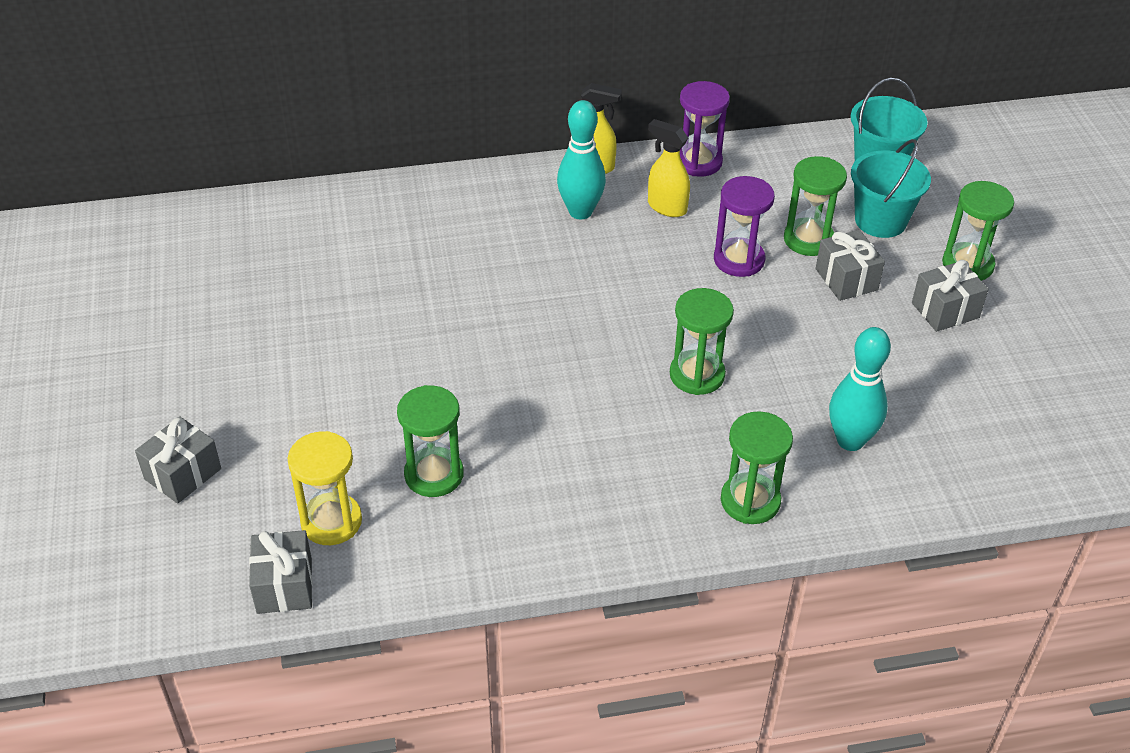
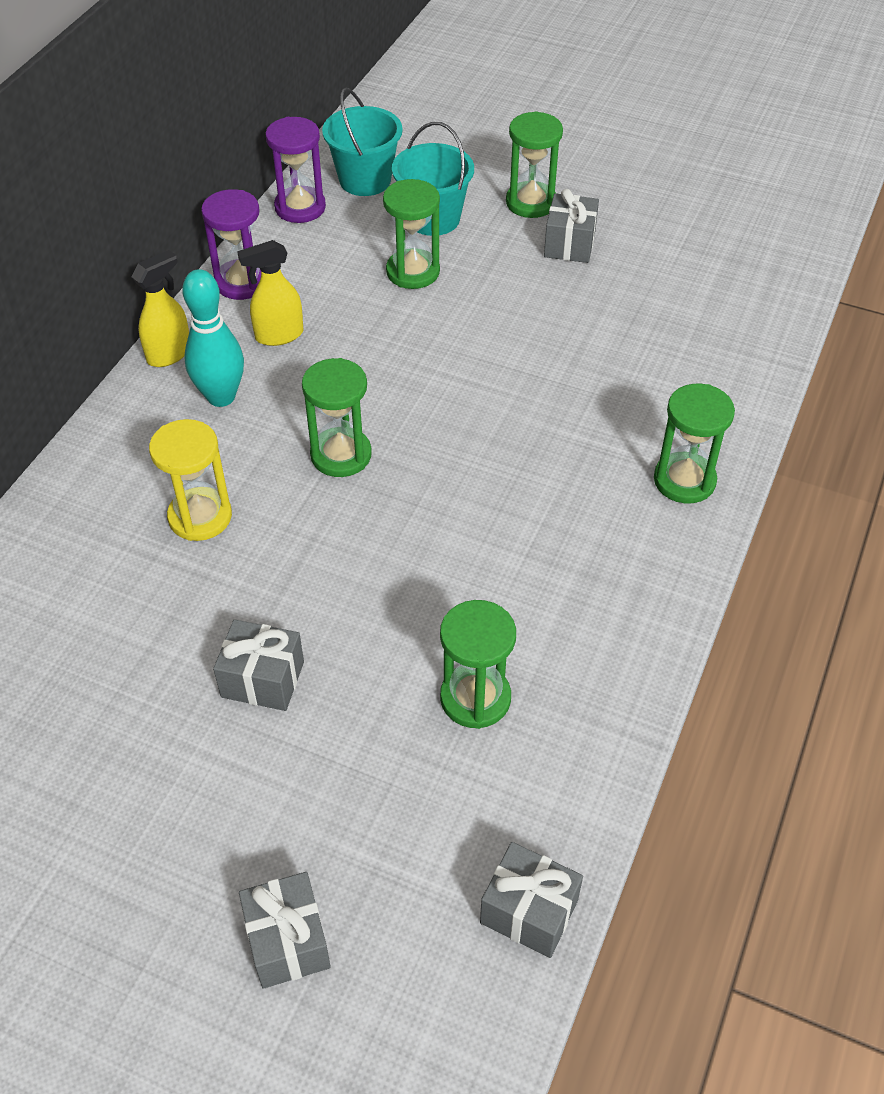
camera: 55 degrees left, 5 degrees up
(331, 521) = (471, 822): yellow hourglass -> yellow hourglass (200, 517)
(697, 375) = (510, 433): green hourglass -> green hourglass (341, 455)
(739, 260) = (394, 327): purple hourglass -> purple hourglass (300, 207)
(846, 279) = (482, 277): grey gift -> grey gift (262, 679)
(850, 440) = (665, 380): turquoise bowling pin -> none

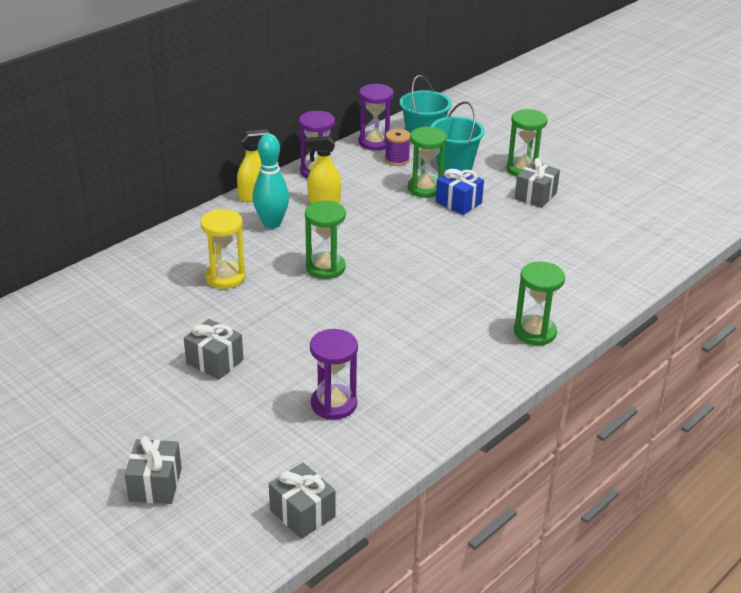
camera: 20 degrees right, 15 degrees down
(347, 230) = (397, 160): none -> purple spool
(471, 284) = (458, 202): none -> blue gift
(475, 698) = (334, 404): green hourglass -> purple hourglass

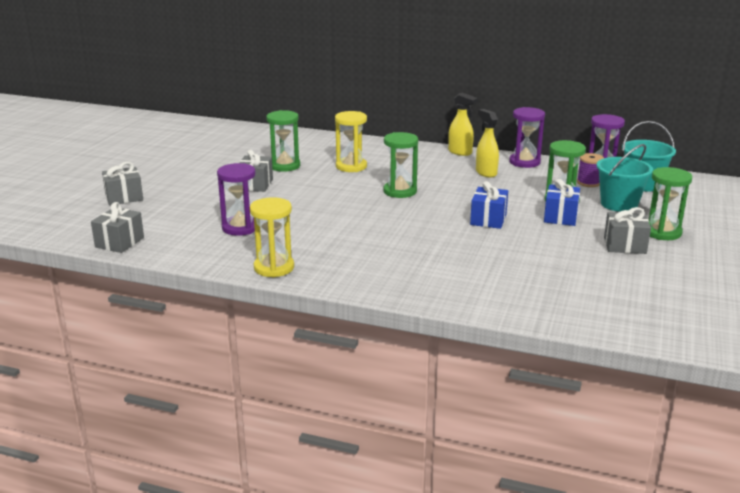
camera: 65 degrees right, 10 degrees down
(272, 223) = (433, 164): turquoise bowling pin -> none
(435, 241) = (488, 219): none -> blue gift
(452, 405) = (274, 268): none -> yellow hourglass
(535, 332) = (404, 283): green hourglass -> green hourglass (284, 166)

